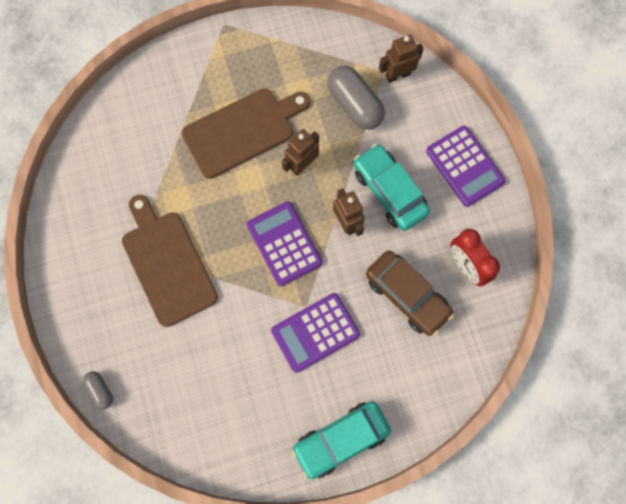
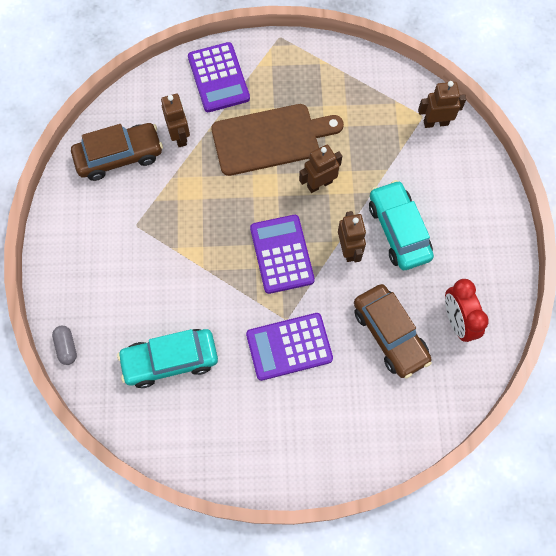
camera: 15 degrees right, 5 degrees down
(98, 186) = (119, 156): none -> brown car
(152, 150) = (180, 136): none -> brown robot
(167, 264) = (164, 245): brown cutting board -> none
(341, 439) = (286, 457): turquoise car -> turquoise car (170, 360)
(355, 105) = (386, 140): grey capsule -> none
(465, 166) = (480, 225): purple calculator -> purple calculator (218, 78)

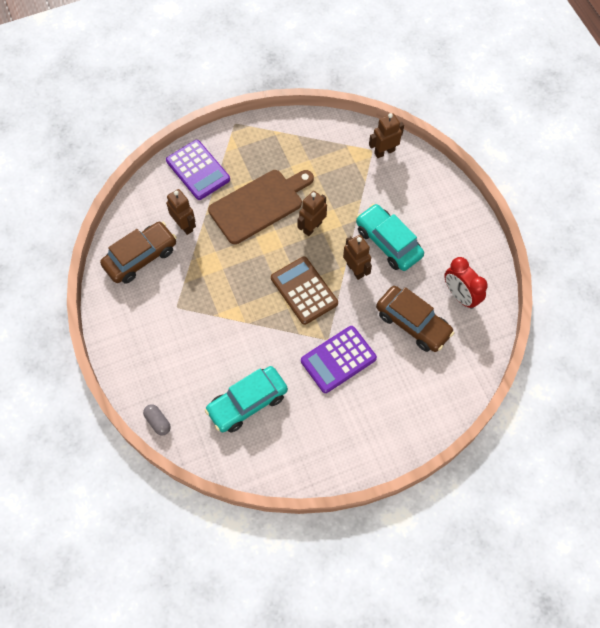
camera: 20 degrees left, 5 degrees down
(282, 254) = (304, 291): purple calculator -> brown calculator

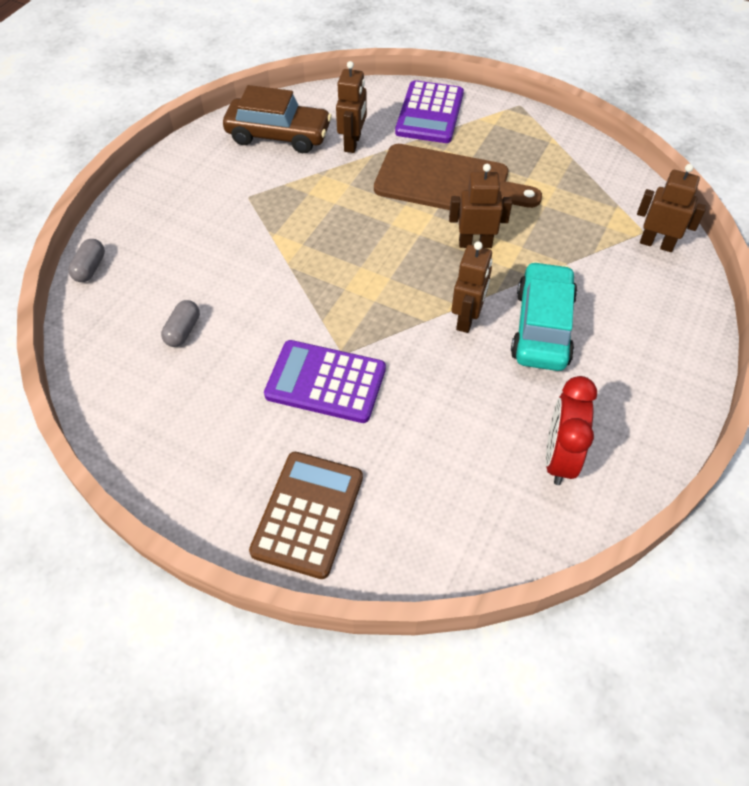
camera: 50 degrees right, 10 degrees down
(247, 403) = (183, 331): turquoise car -> grey capsule
(304, 291) = (384, 289): brown calculator -> brown calculator (308, 514)
(413, 323) = (459, 429): brown car -> none

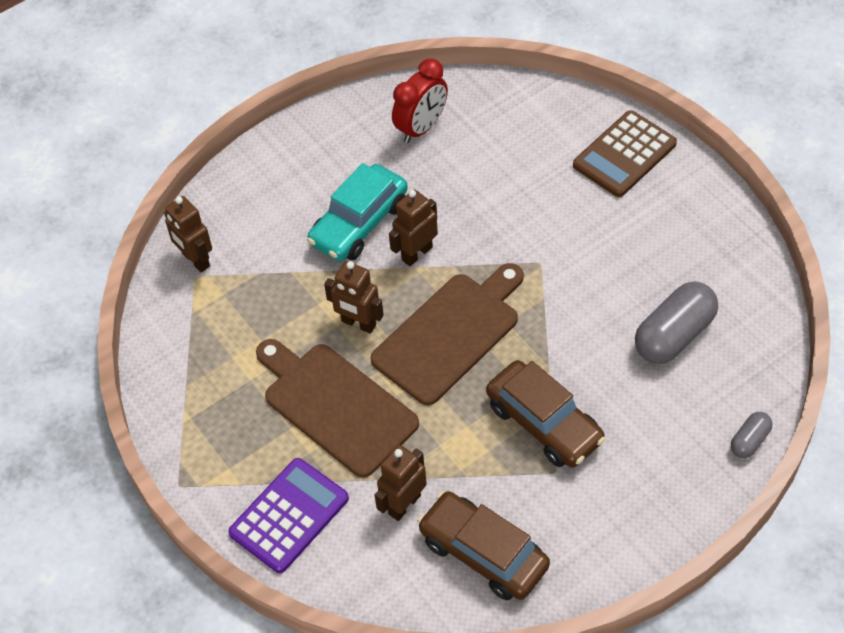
camera: 150 degrees left, 0 degrees up
(183, 331) = (674, 335): grey capsule -> grey capsule, size x1.94
(273, 225) = (544, 423): none -> brown car
(325, 382) = (567, 243): purple calculator -> none
(391, 262) = (449, 334): none -> brown cutting board

